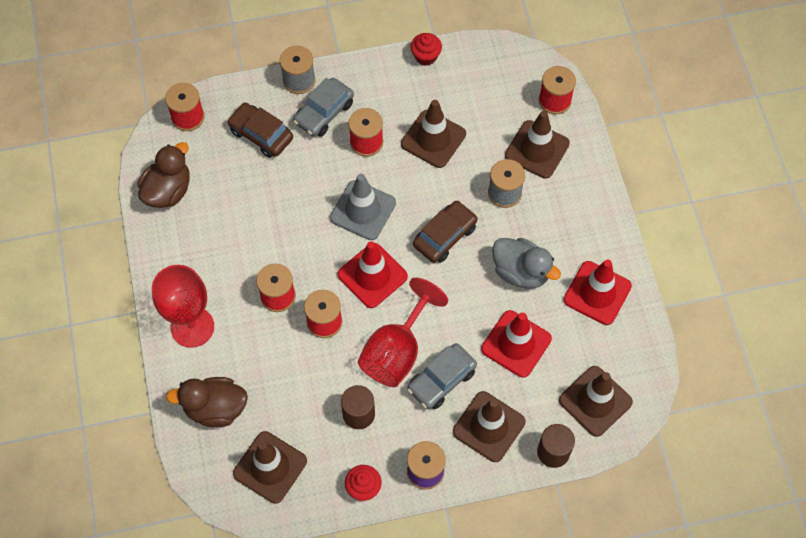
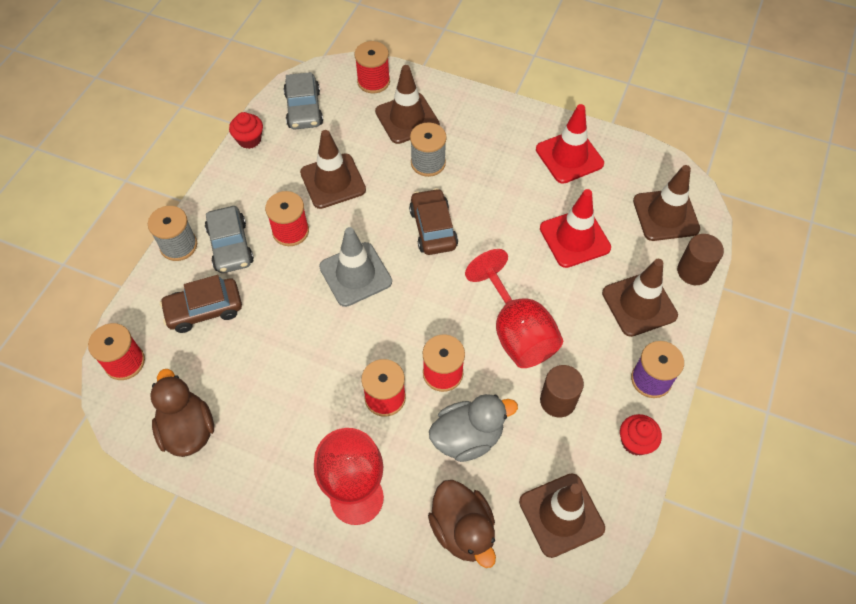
camera: 55 degrees left, 5 degrees down
(215, 408) = (463, 530): brown duck -> brown duck turned 60 degrees counterclockwise
(372, 275) = (426, 306): red traffic cone -> none
(441, 380) = (570, 313): grey car -> grey car (304, 109)
(521, 272) = (510, 195): grey duck -> grey duck (467, 437)

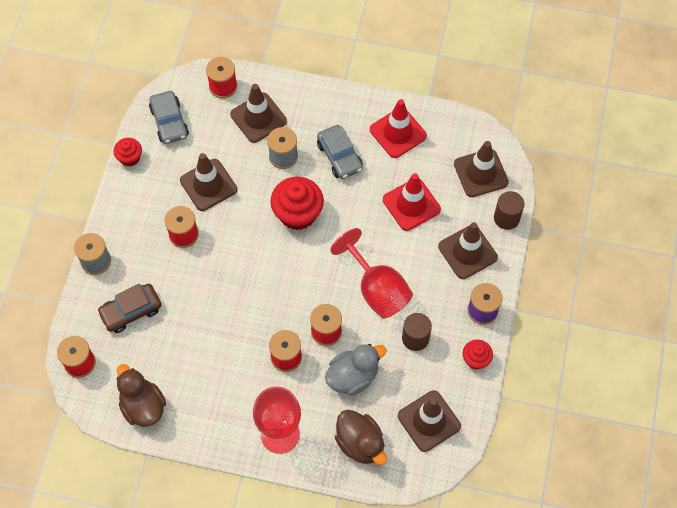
camera: 10 degrees left, 5 degrees up
(230, 246) = (138, 255): grey car -> grey car (339, 156)
(355, 274) = (243, 263): grey traffic cone -> none
(433, 228) = (298, 214): brown car -> red cupcake

